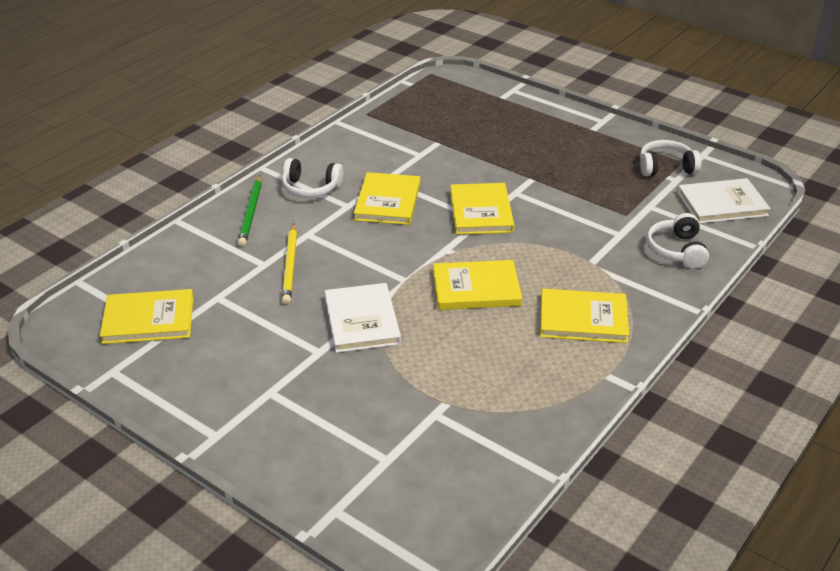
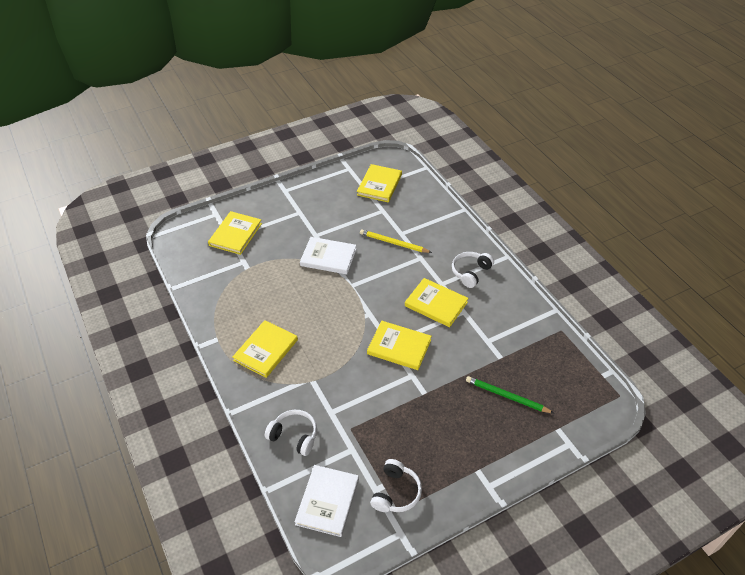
camera: 115 degrees right, 10 degrees up
(251, 213) = (456, 240): green pencil -> green pencil (506, 396)
(476, 288) = (324, 313): yellow book -> yellow book (235, 234)

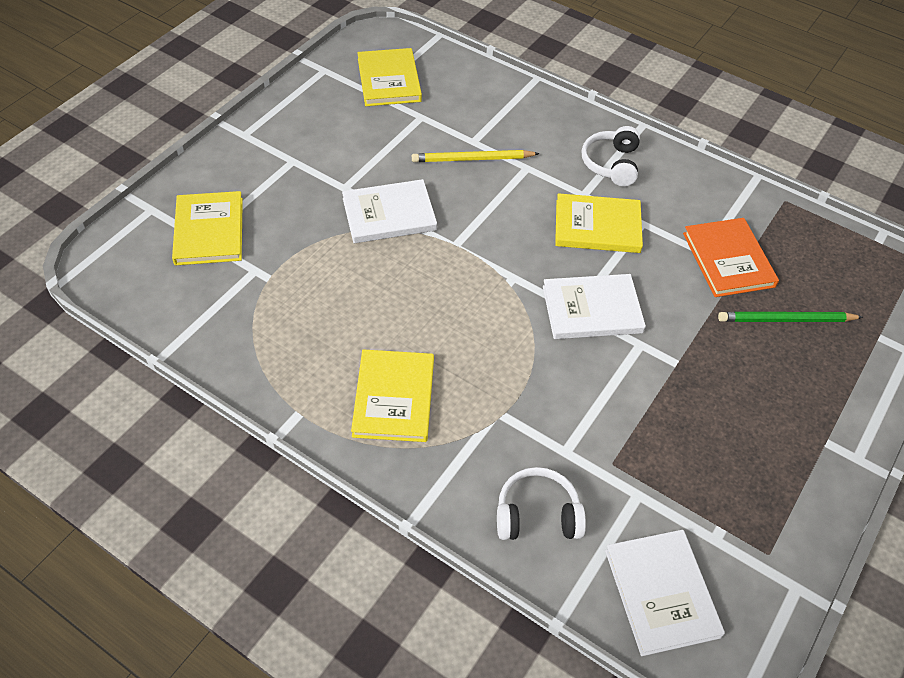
camera: 30 degrees left, 5 degrees up
(396, 492) = (746, 529): white headphones -> none
(399, 347) = (592, 309): yellow book -> white book
(498, 350) = (728, 260): none -> orange book

